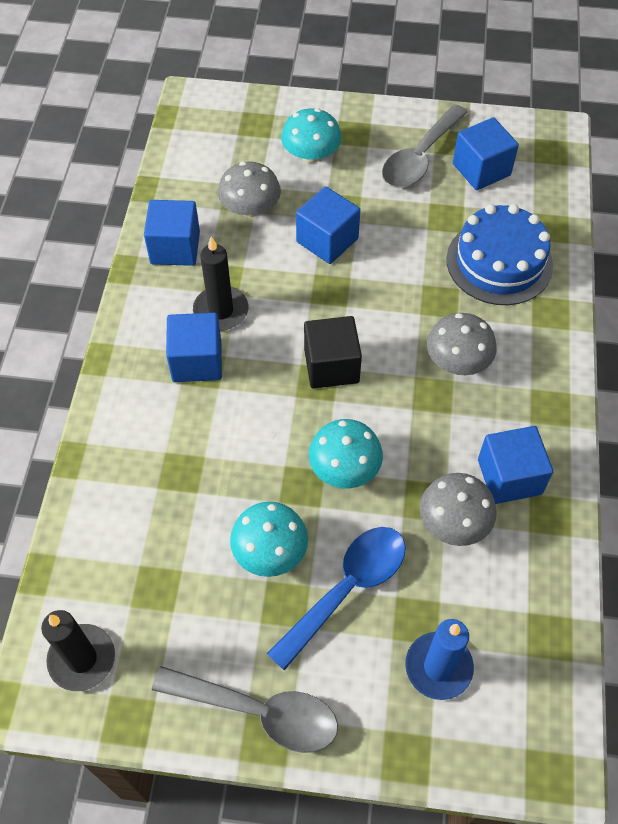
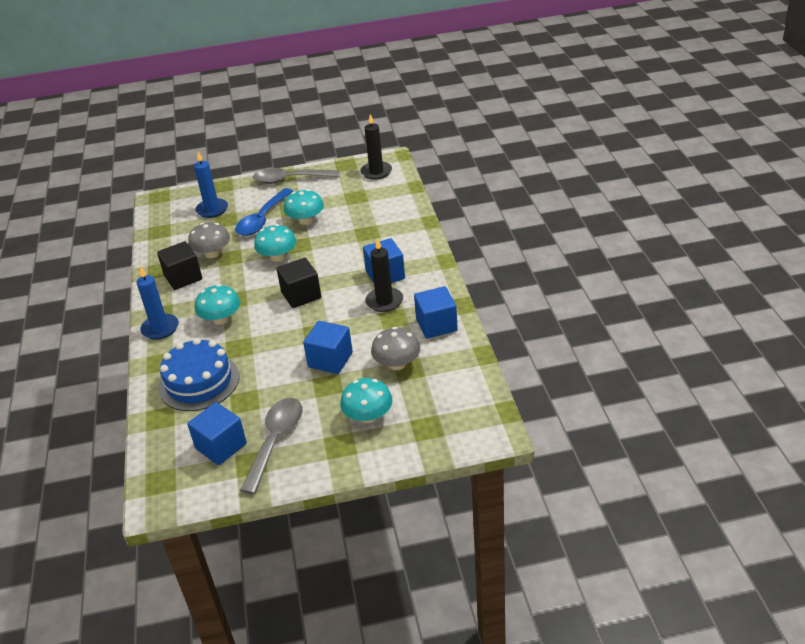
camera: 165 degrees right, 20 degrees down
(457, 361) = (221, 319): grey mushroom -> turquoise mushroom
(509, 477) = (183, 277): blue cube -> black cube
(549, 374) = (160, 328): none -> blue candle

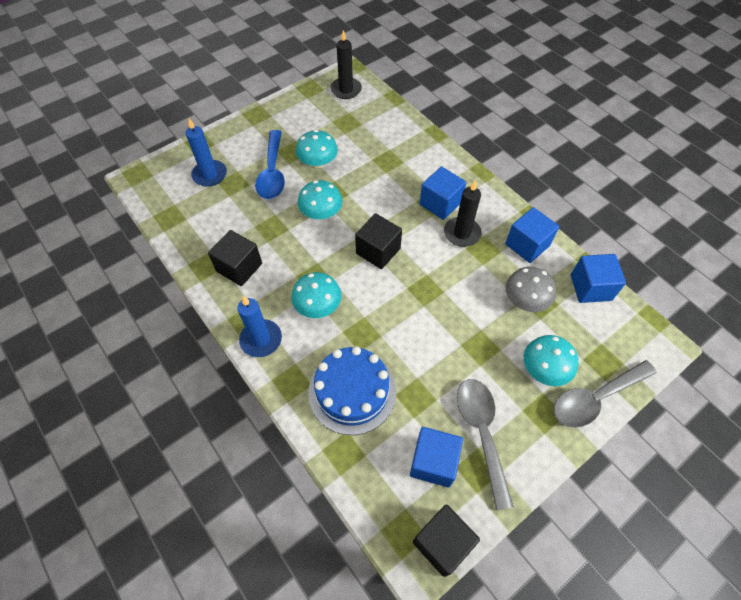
camera: 30 degrees left, 20 degrees up
(183, 497) = (442, 543): none -> black cube
(212, 253) = (249, 228): grey mushroom -> none
(290, 179) = (267, 118): grey spoon -> grey spoon (595, 398)
(330, 360) = (462, 317): blue cube -> blue cube (590, 287)

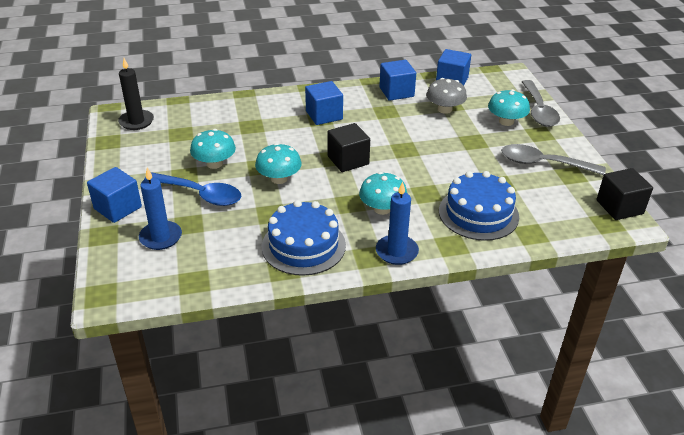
camera: 65 degrees left, 20 degrees down
(239, 267) = (303, 245): black cube -> blue cake
(433, 462) = (557, 192): blue cube -> blue cube (118, 208)
(462, 233) = (363, 115): black candle -> none

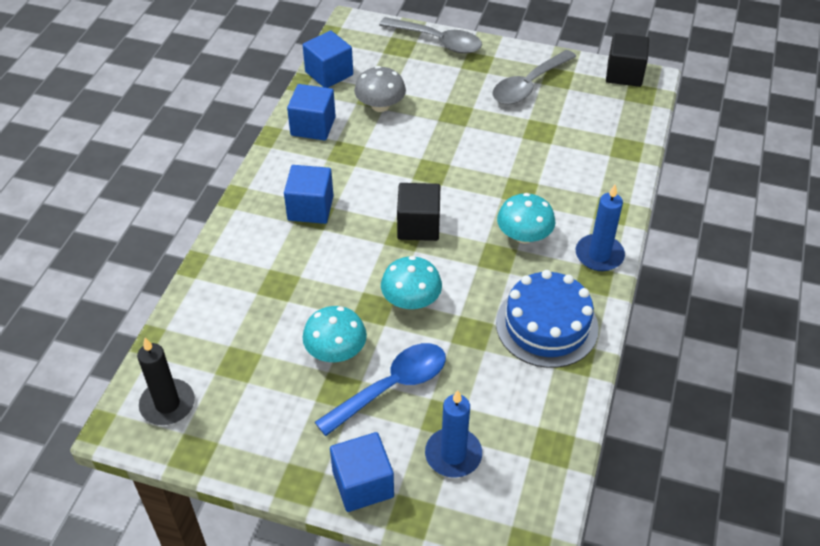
camera: 60 degrees left, 10 degrees up
(478, 213) = (576, 168): blue cake -> none
(506, 121) = (439, 73): turquoise mushroom -> none

